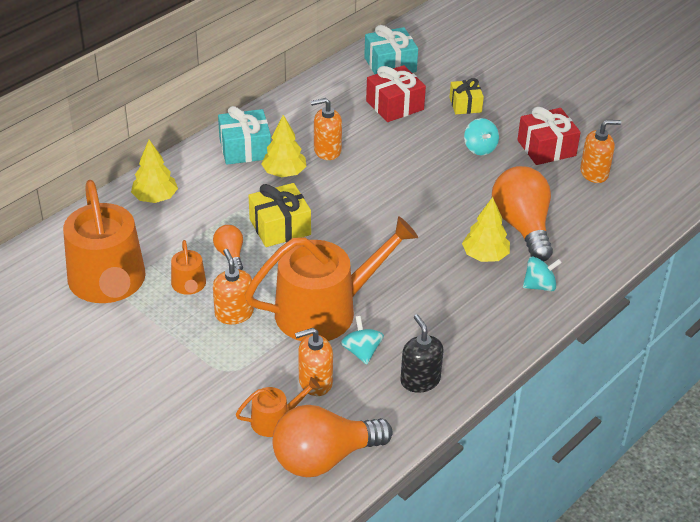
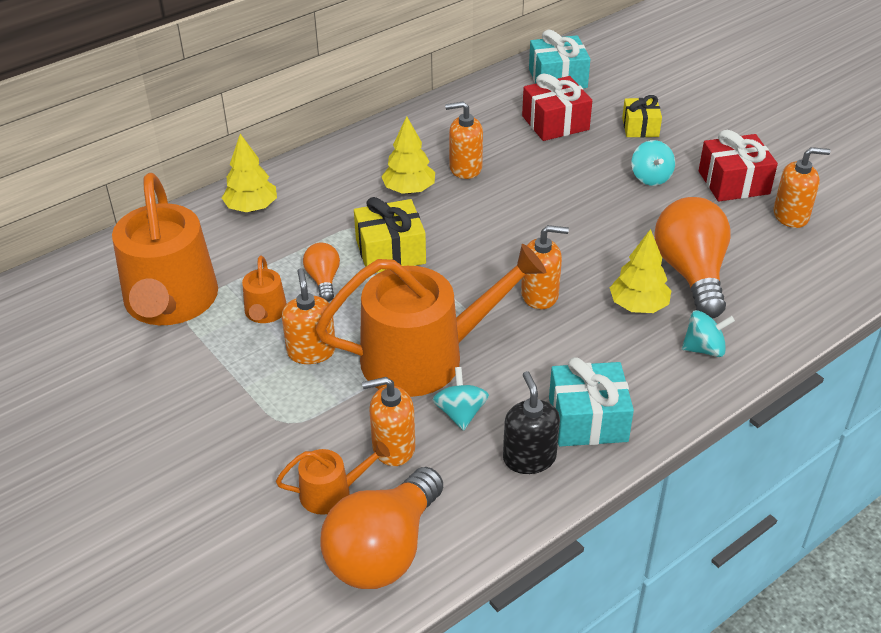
camera: 10 degrees right, 0 degrees up
(245, 148) = (369, 160): turquoise gift -> turquoise gift (587, 419)
(324, 458) = (384, 550): orange light bulb -> orange light bulb turned 45 degrees counterclockwise
(407, 253) = (540, 295): none -> orange soap dispenser

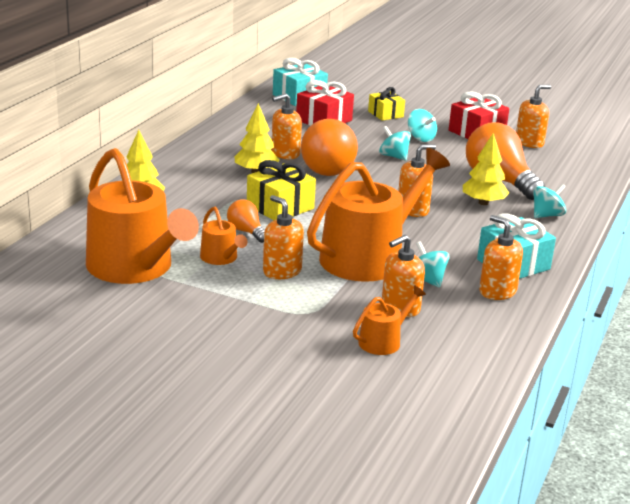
camera: 30 degrees left, 15 degrees down
(384, 550) = (454, 361): orange light bulb -> orange light bulb (328, 167)
(529, 458) = (497, 291): black soap dispenser -> orange soap dispenser
(590, 201) = (394, 156): none -> turquoise spinning top

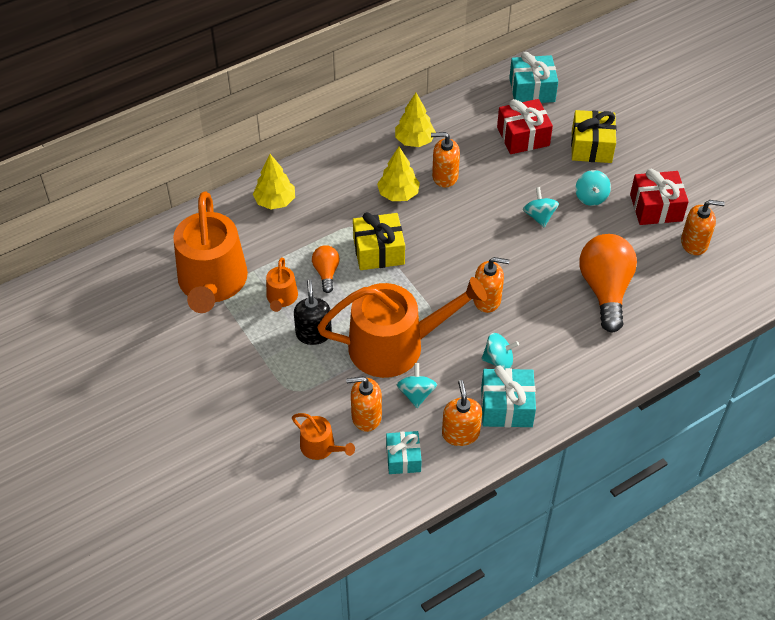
camera: 35 degrees right, 25 degrees up
(282, 271) = (313, 333): orange soap dispenser -> black soap dispenser
(328, 167) = (465, 211): orange light bulb -> none
(384, 341) = (321, 447): orange watering can -> orange watering can turned 45 degrees clockwise
(385, 114) = (591, 146): yellow gift -> yellow gift, size x1.51
(469, 323) = (403, 458): none -> turquoise gift
(483, 203) = (559, 315): yellow tree -> yellow tree (414, 141)
(547, 215) = (601, 356): turquoise spinning top -> turquoise spinning top (498, 360)

